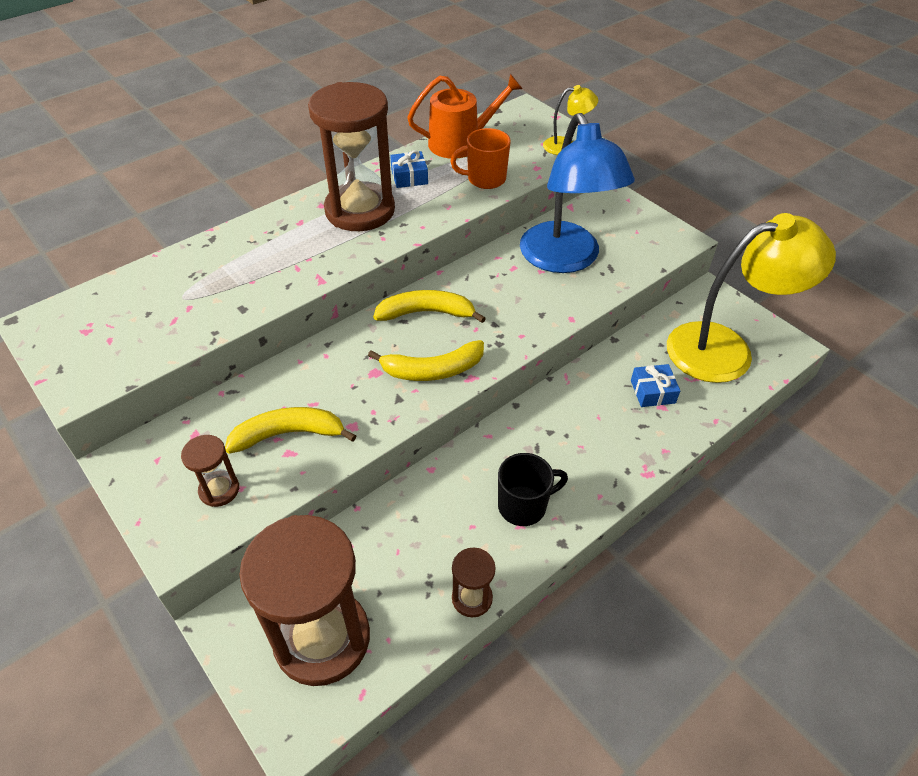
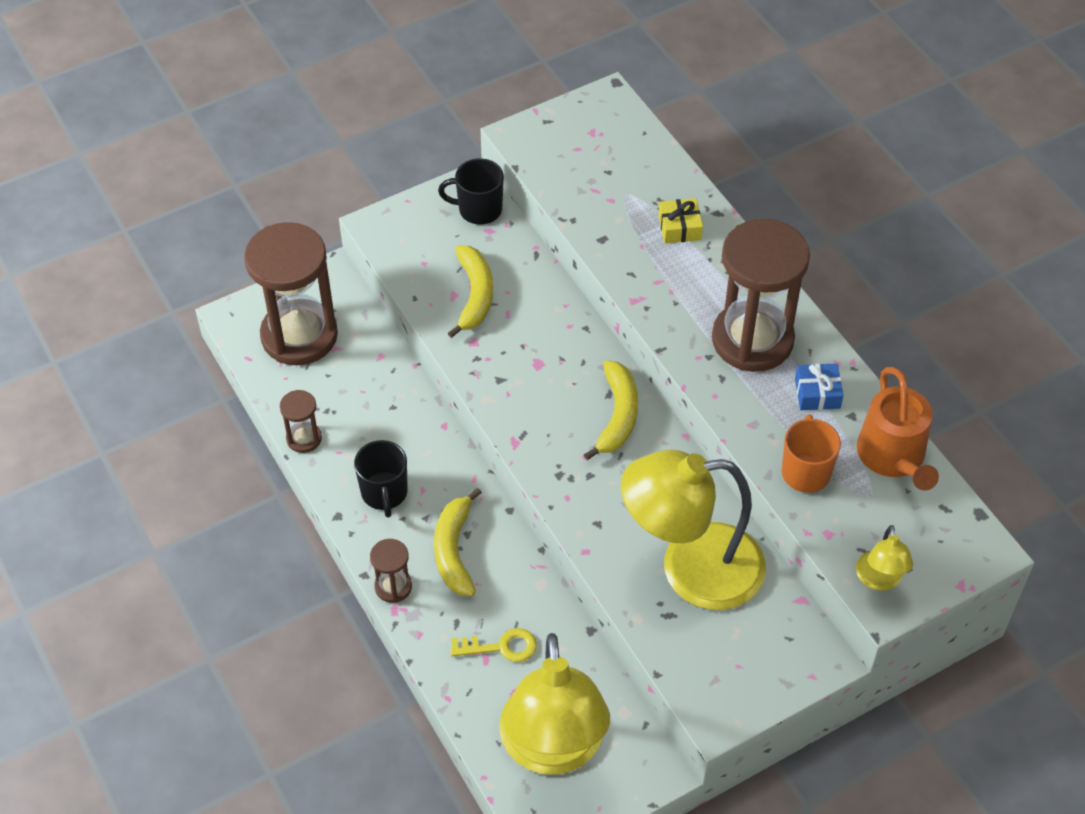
camera: 100 degrees right, 5 degrees up
(161, 449) = (478, 209): none -> black mug
(219, 490) = (425, 249): brown hourglass -> brown hourglass (393, 586)
(229, 259) = (679, 227): none -> yellow gift
(432, 370) = (531, 411): yellow banana -> yellow banana (454, 550)
(565, 259) = (691, 568): blue lamp -> yellow lamp
(652, 391) = (501, 647): blue gift -> yellow key

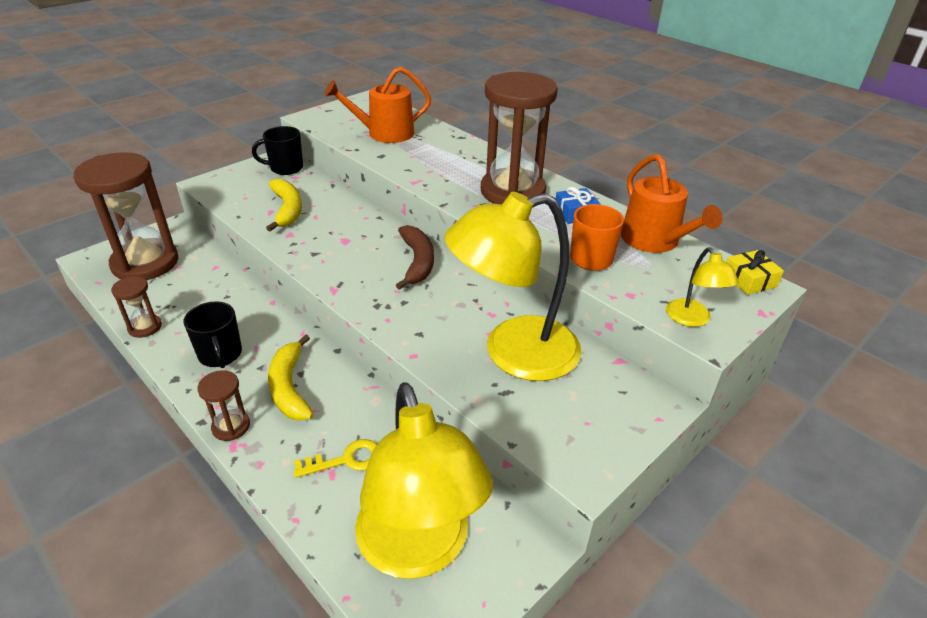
camera: 15 degrees left, 15 degrees down
(616, 190) = (385, 133): none -> orange watering can
(617, 416) = (417, 262): yellow banana -> brown banana
(679, 227) = (436, 145): yellow gift -> yellow gift (749, 280)

